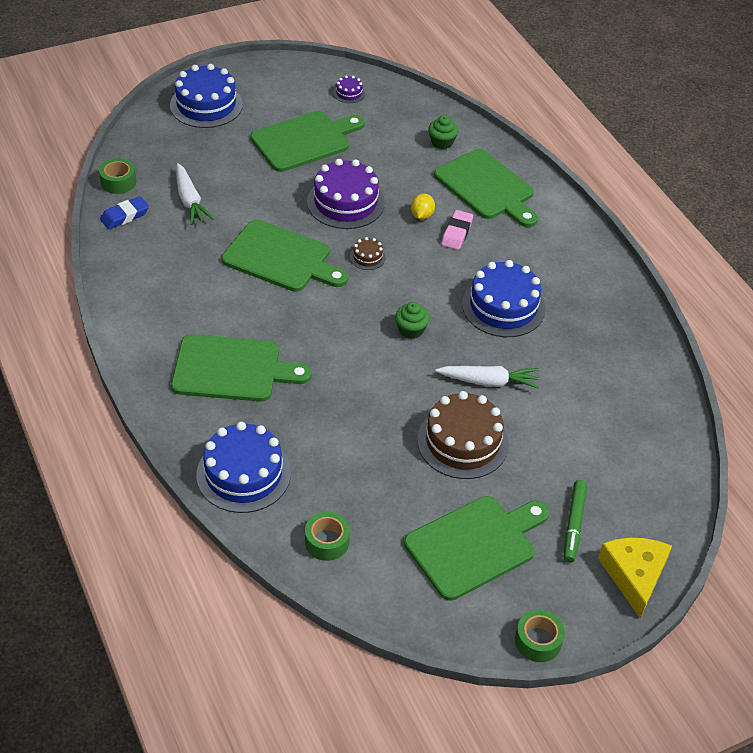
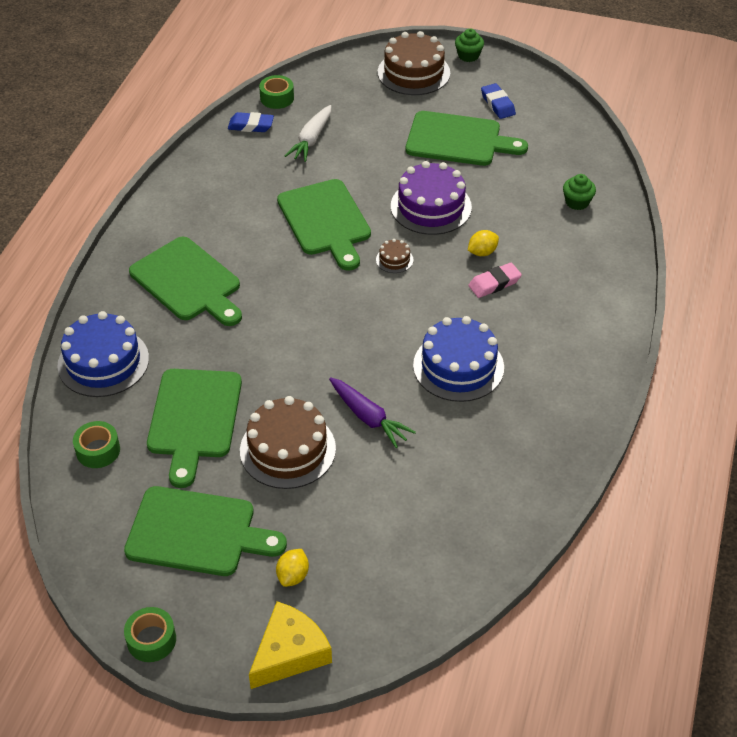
camera: 45 degrees right, 0 degrees up
(206, 105) = (413, 72): blue cake -> brown cake
(300, 98) = (497, 104): none -> blue eraser
(349, 93) = (544, 120): purple cake -> none
(411, 330) = (357, 337): green cupcake -> green cupcake (468, 56)
(487, 187) = (570, 261): green cutting board -> green cutting board (194, 418)
(489, 381) = (368, 417): white carrot -> purple carrot
(573, 524) = (293, 576): green marker -> yellow lemon

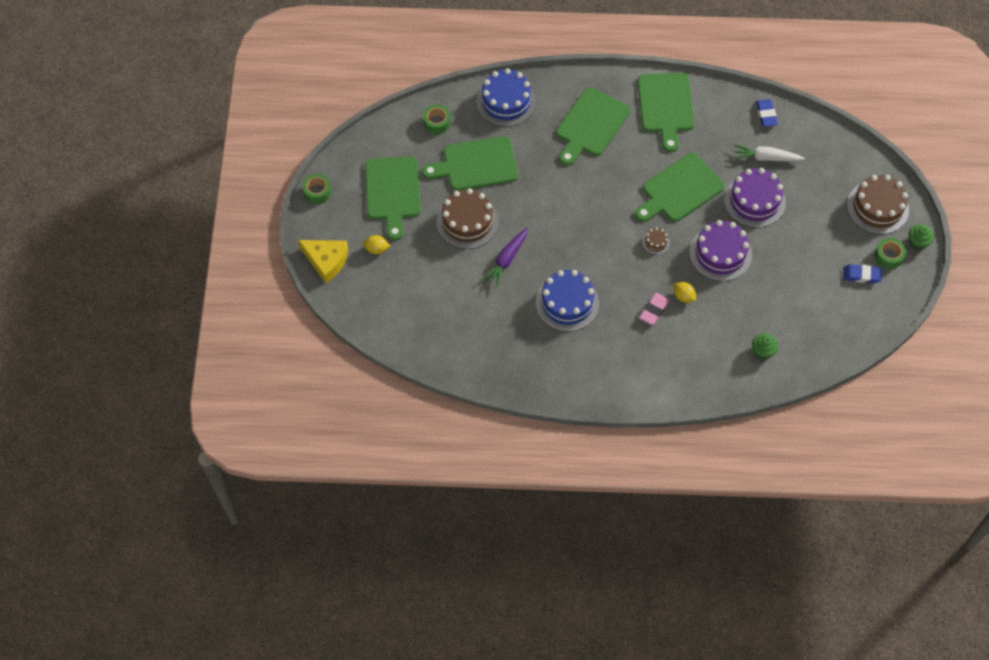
camera: 75 degrees right, 15 degrees up
(277, 98) = (805, 122): green tape -> green tape (888, 256)
(367, 162) = (754, 201): none -> purple cake
(458, 140) = (805, 256): green cutting board -> green cutting board (666, 106)
(494, 283) = (654, 310): pink eraser -> pink eraser turned 75 degrees clockwise
(497, 104) = (861, 275): blue eraser -> blue eraser turned 45 degrees clockwise

